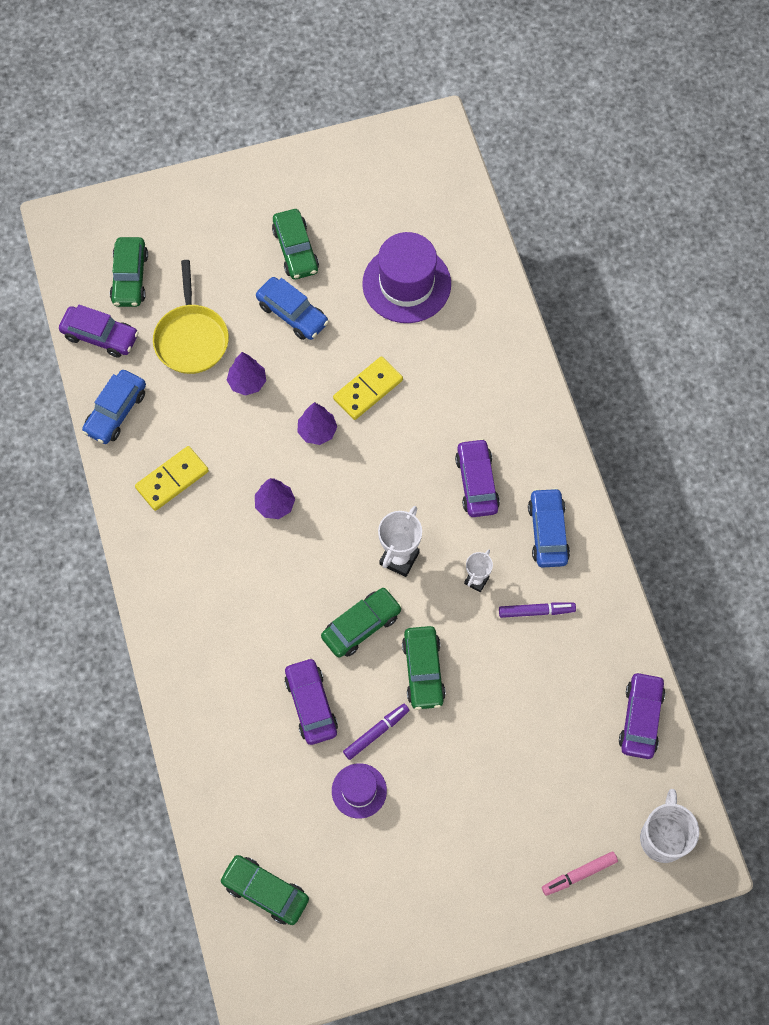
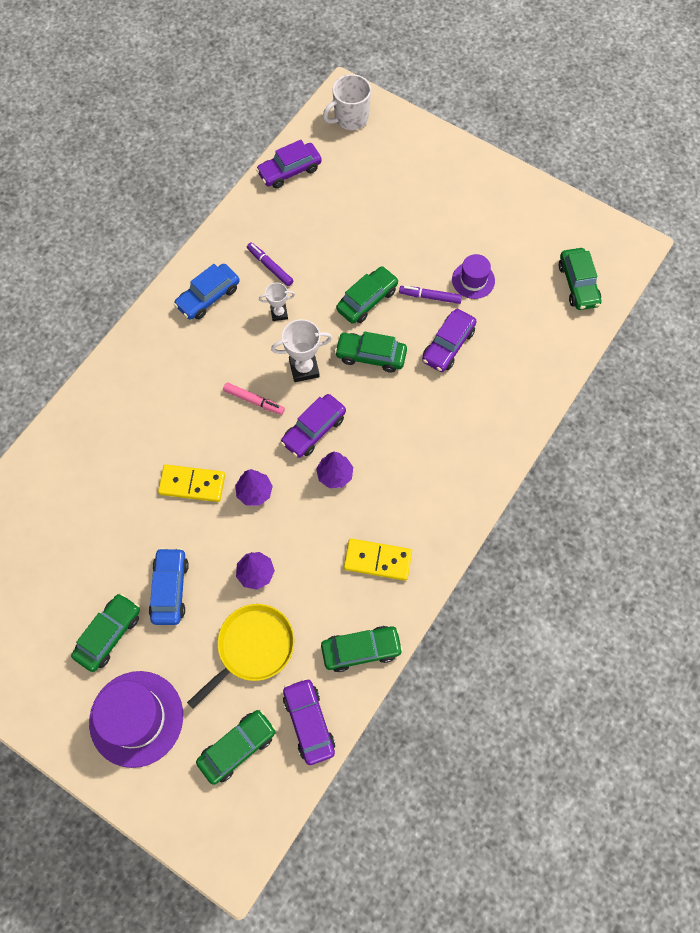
camera: 130 degrees left, 0 degrees up
(116, 412) = (361, 650): blue car -> green car
(406, 284) = (78, 526): purple hat -> purple hat (136, 718)
(477, 482) = (207, 362): purple car -> purple car (314, 430)
(579, 874) = (410, 143): pink marker -> pink marker (254, 401)

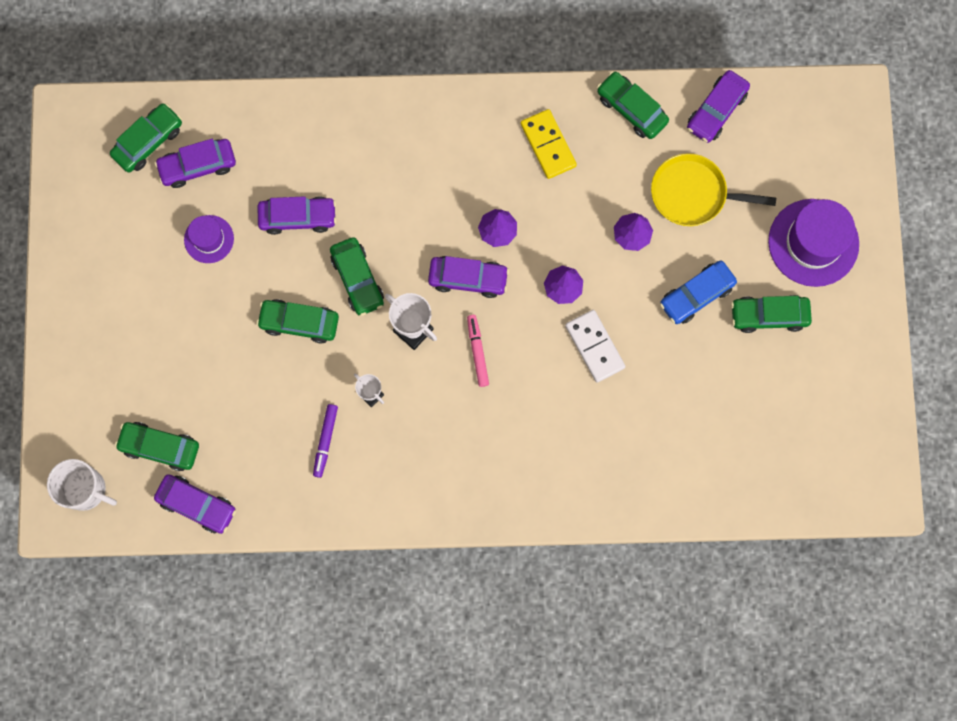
camera: 125 degrees left, 10 degrees up
(192, 484) = (594, 346): yellow domino -> white domino
(208, 297) = (400, 476): blue car -> none
(237, 747) = (775, 150): green car -> green car (160, 447)
(430, 297) = (255, 267): purple marker -> none
(536, 304) = (197, 166): none -> purple car

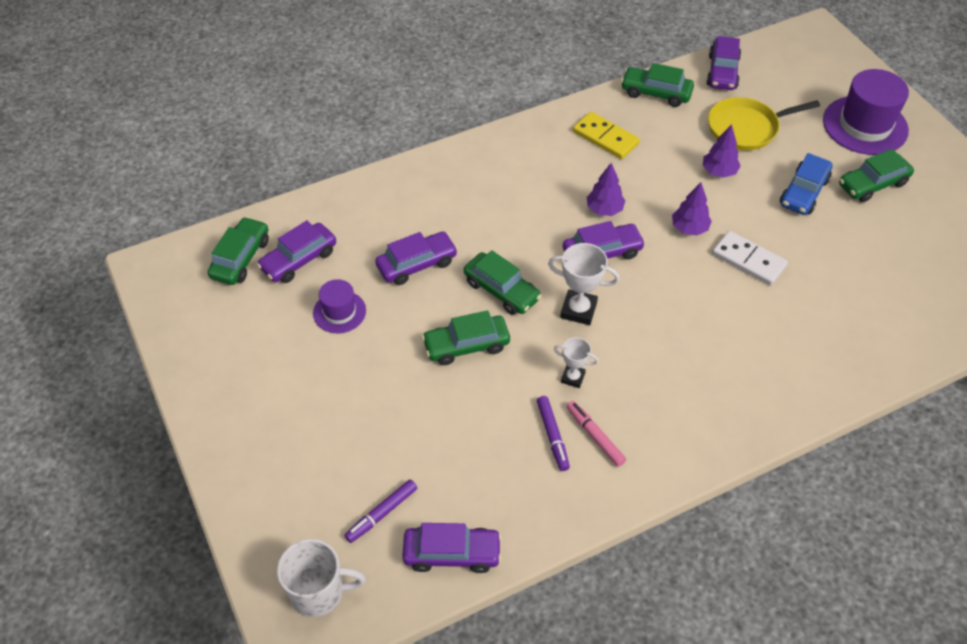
camera: 25 degrees left, 25 degrees down
(160, 447) = (382, 513): green car -> purple marker
(477, 352) = (649, 304): pink marker -> pink marker (595, 436)

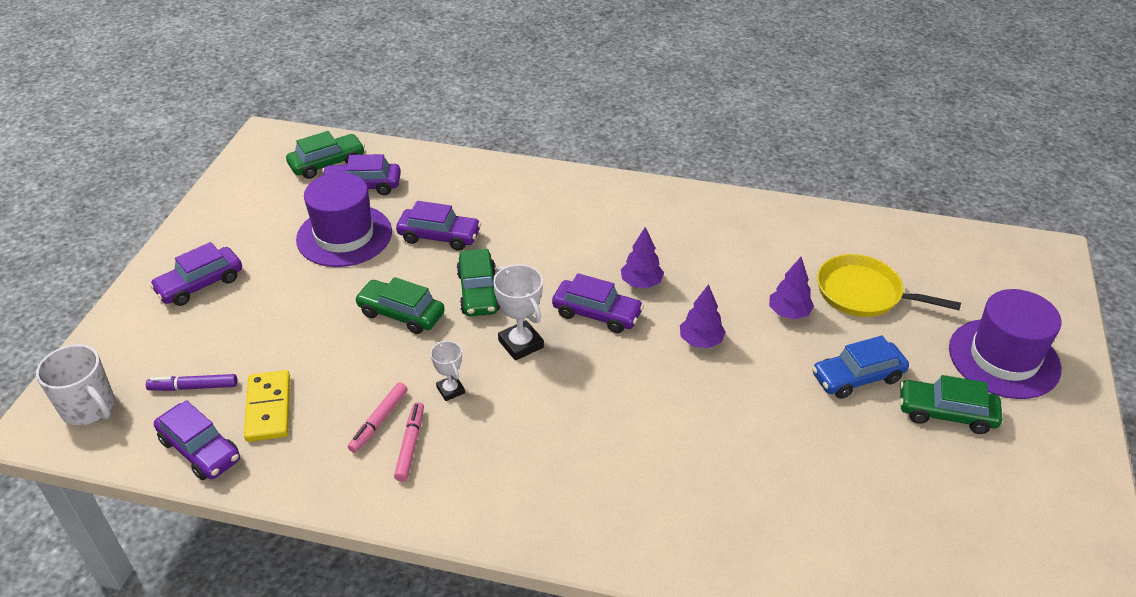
camera: 40 degrees right, 10 degrees down
(339, 312) = (344, 235): purple hat -> purple hat, size x1.82
(552, 436) = (379, 421): purple marker -> pink marker
(605, 138) = (712, 231): yellow domino -> yellow domino (268, 408)
(656, 93) = (806, 221): green car -> none
(722, 72) = (896, 237): purple car -> purple car (200, 284)
(748, 260) = (725, 399): white domino -> none

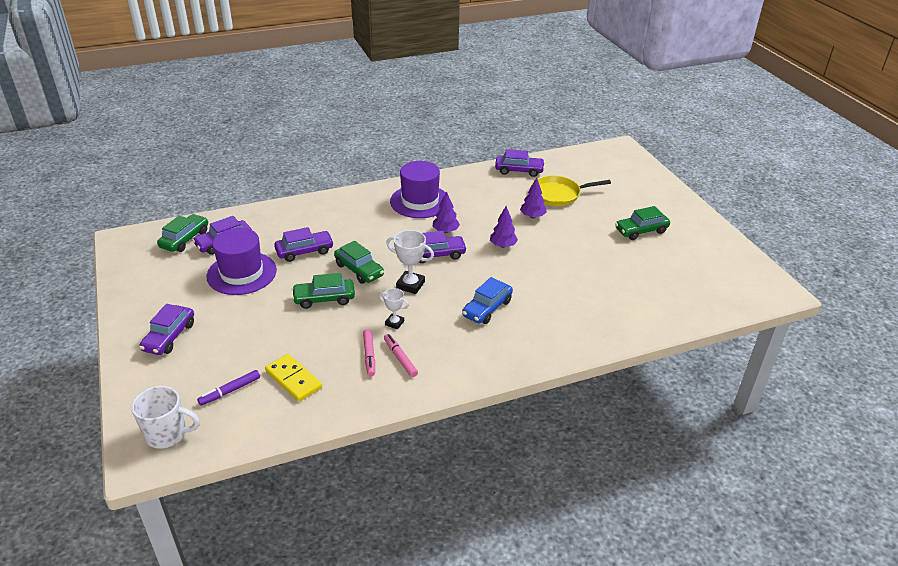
camera: 35 degrees left, 5 degrees down
(200, 450) = (273, 419): purple car -> purple car (519, 170)
(857, 377) = (590, 232): blue car -> blue car (487, 308)
(1003, 358) = (643, 198): purple hat -> purple hat (420, 201)

